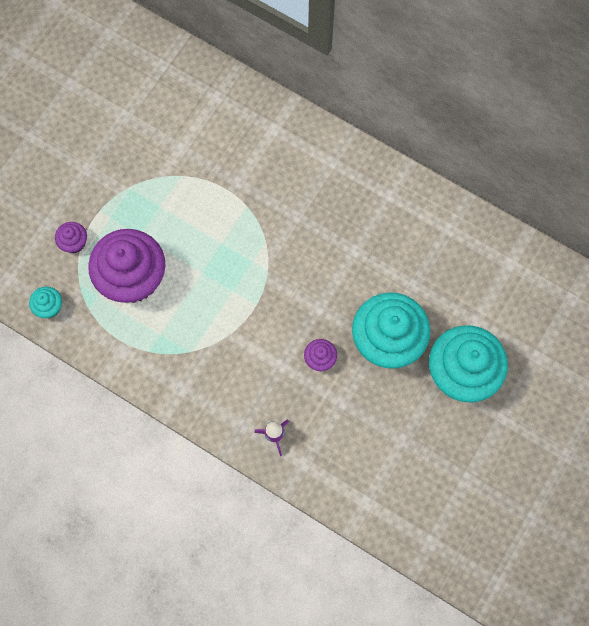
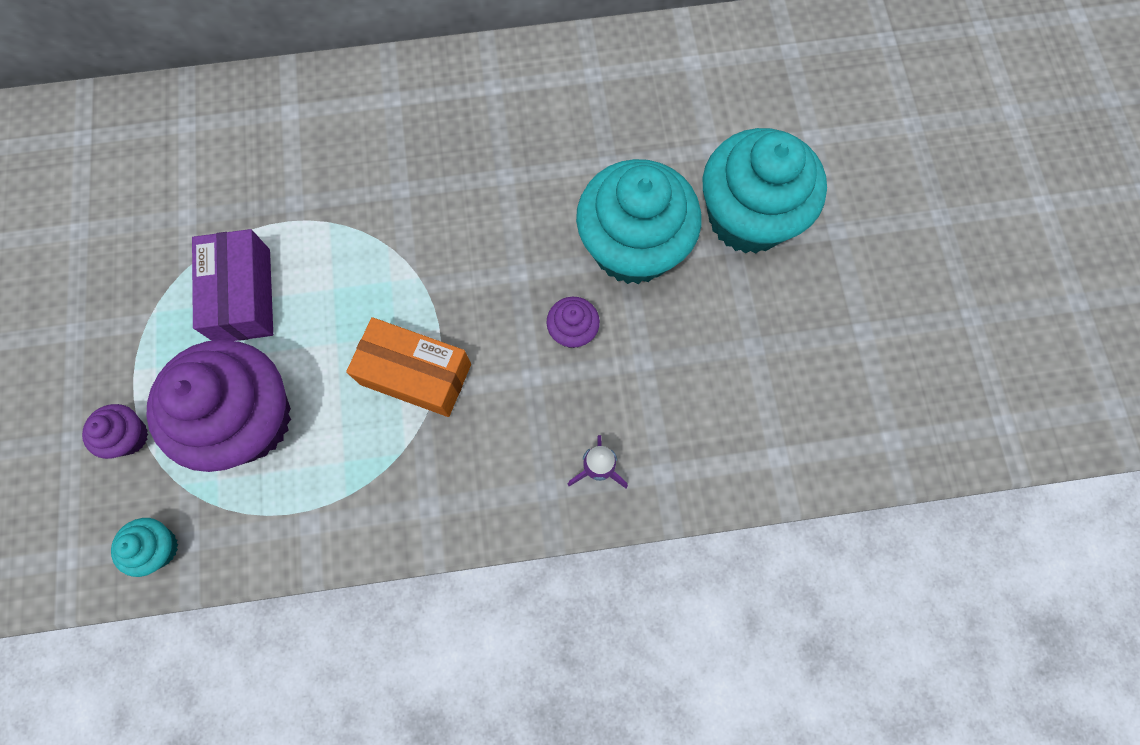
camera: 40 degrees left, 0 degrees up
(177, 212) = (243, 295): none -> purple box
(226, 319) = (415, 374): none -> orange box

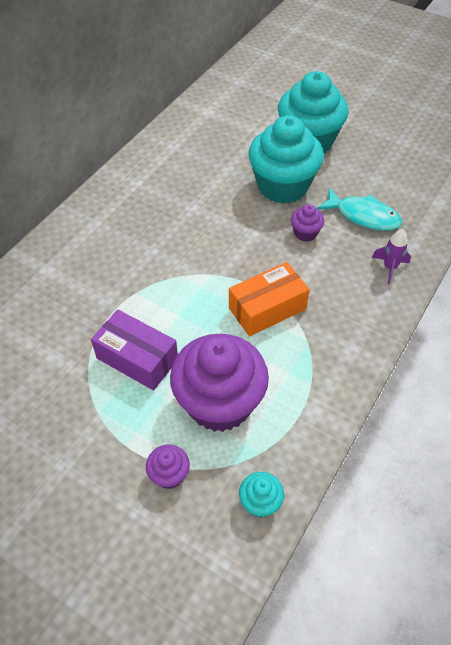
camera: 50 degrees left, 20 degrees down
(664, 378) = (363, 216): none -> turquoise fish

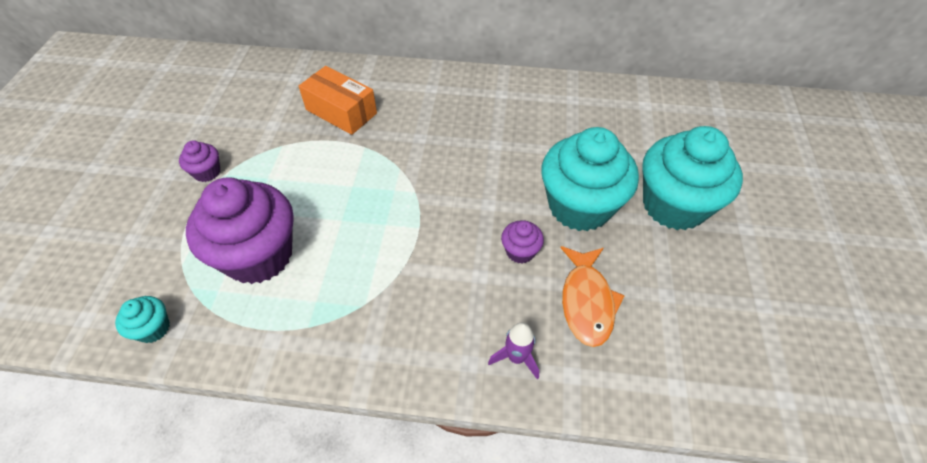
camera: 65 degrees right, 0 degrees up
(137, 358) = (289, 177): purple box -> none
(169, 474) = (171, 246): purple cupcake -> purple cupcake (207, 172)
(267, 308) = (391, 253): orange box -> orange box (341, 111)
(363, 216) = (587, 302): turquoise fish -> orange fish

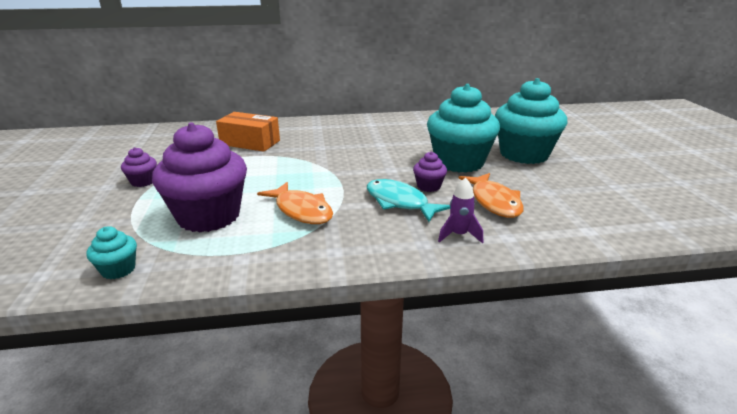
camera: 15 degrees left, 25 degrees down
(358, 267) = (301, 210): none -> orange fish
(473, 277) = (399, 202): none -> turquoise fish

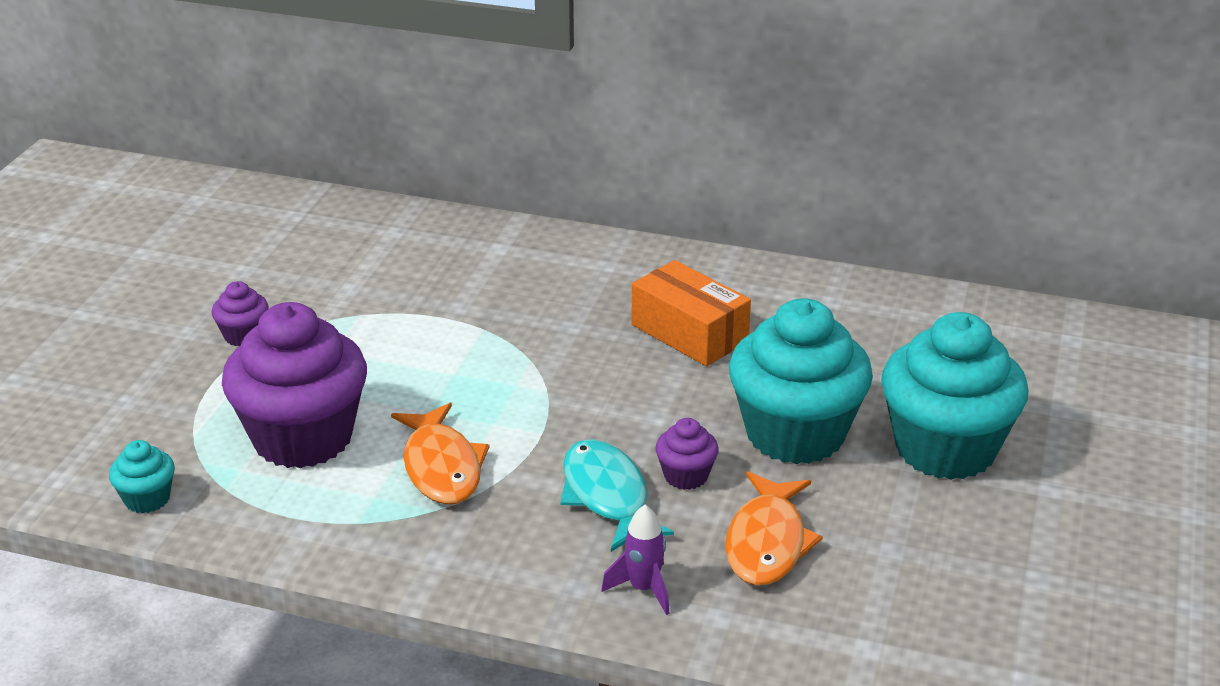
camera: 25 degrees right, 5 degrees up
(250, 142) = (457, 281): orange box -> orange box (689, 333)

